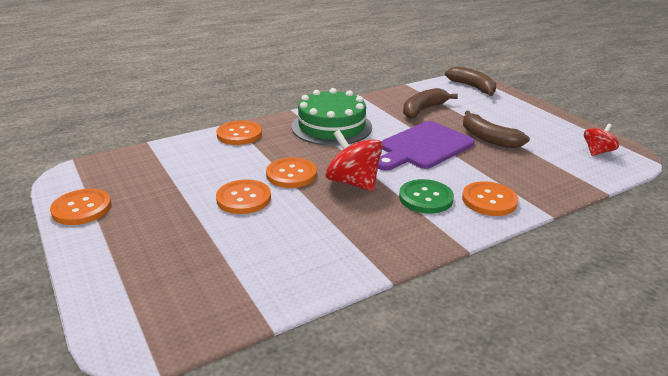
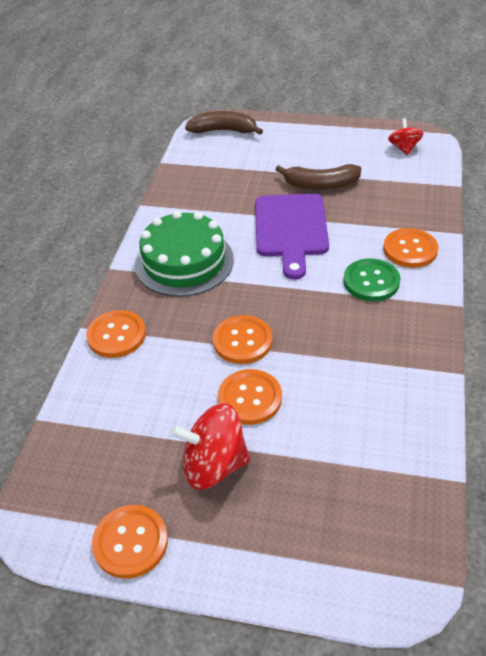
camera: 45 degrees left, 15 degrees up
(353, 182) = (301, 309): red spinning top -> red spinning top (214, 464)
(423, 110) = (226, 186): brown banana -> none

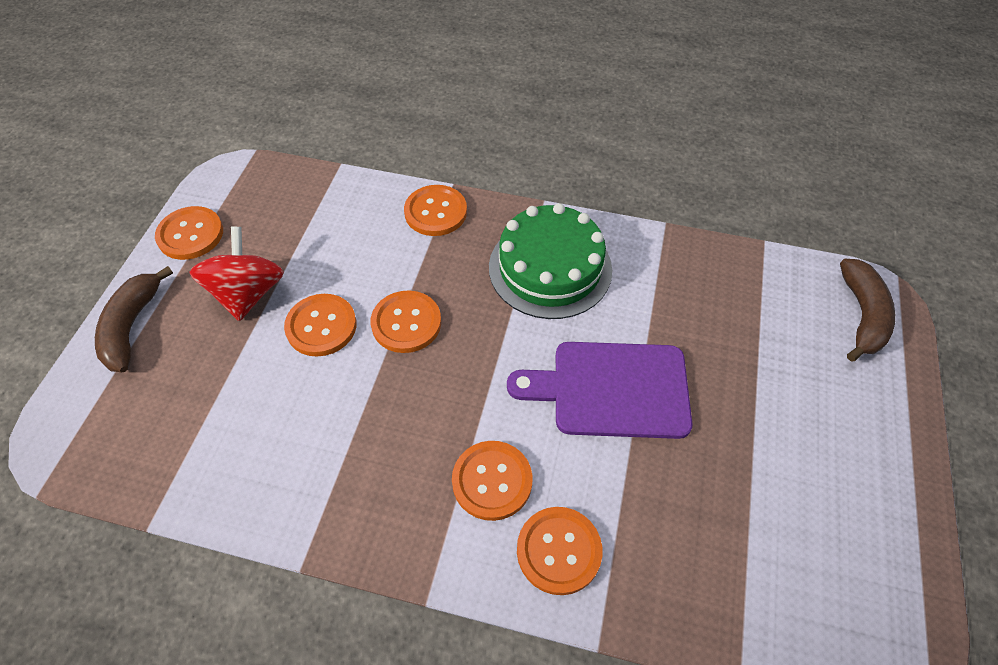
camera: 90 degrees right, 10 degrees up
(321, 185) = (724, 441): brown banana -> brown banana (132, 326)
(371, 281) = (492, 481): green button -> orange button
(404, 148) = (856, 601): red spinning top -> none

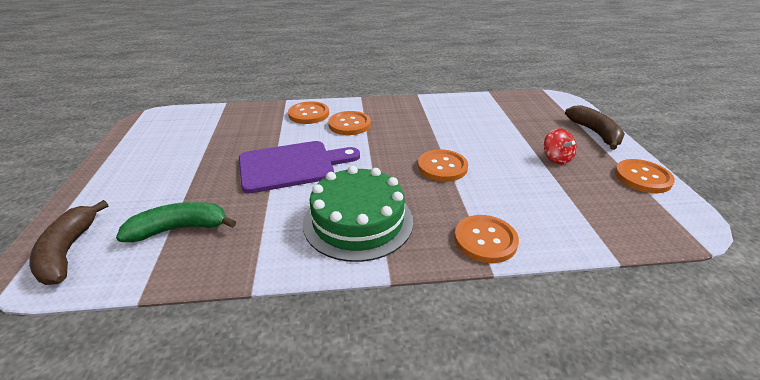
camera: 160 degrees right, 20 degrees down
(248, 293) = (556, 158): red spinning top -> red spinning top, size x0.60
(321, 326) = (492, 154): orange button -> none
(748, 313) = (180, 229): none -> green banana

